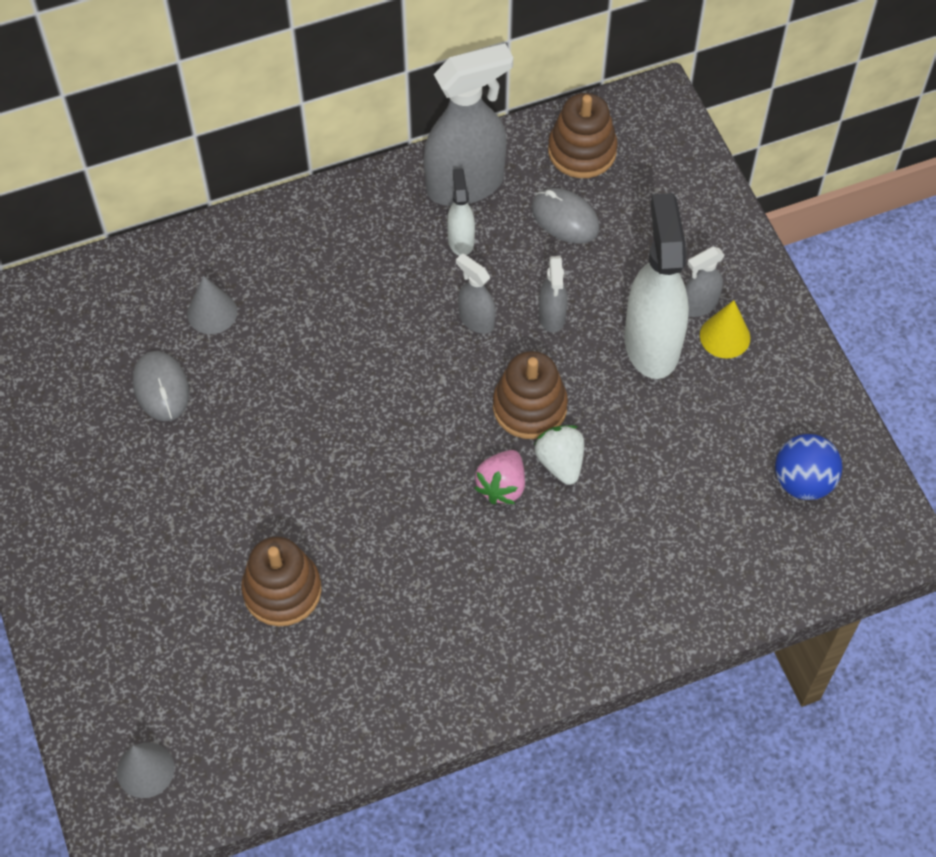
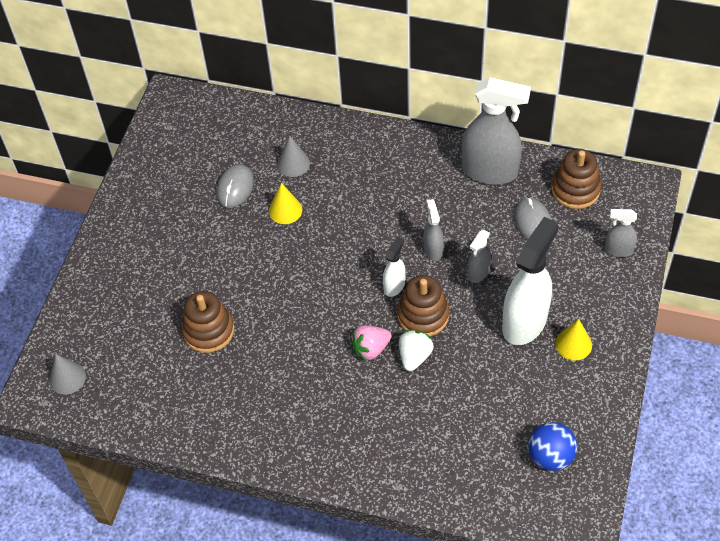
camera: 40 degrees right, 5 degrees down
(252, 378) = (285, 210): none -> yellow cone
(461, 240) = (461, 200): white spray bottle -> white spray bottle (394, 286)
(698, 305) = (572, 317): grey spray bottle -> grey spray bottle (618, 250)

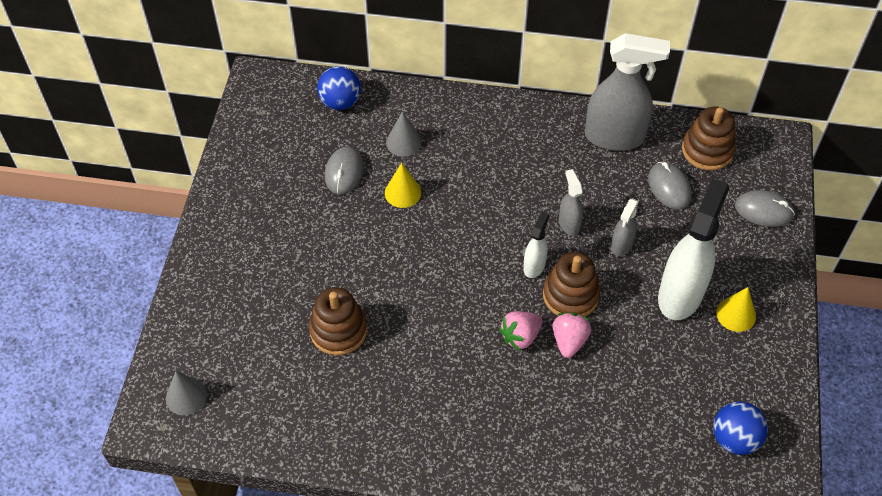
camera: 10 degrees left, 0 degrees up
(241, 122) = (340, 102): none -> blue ball
(414, 356) = (569, 341): white strawberry -> pink strawberry
(618, 250) = (763, 211): grey spray bottle -> grey mouse

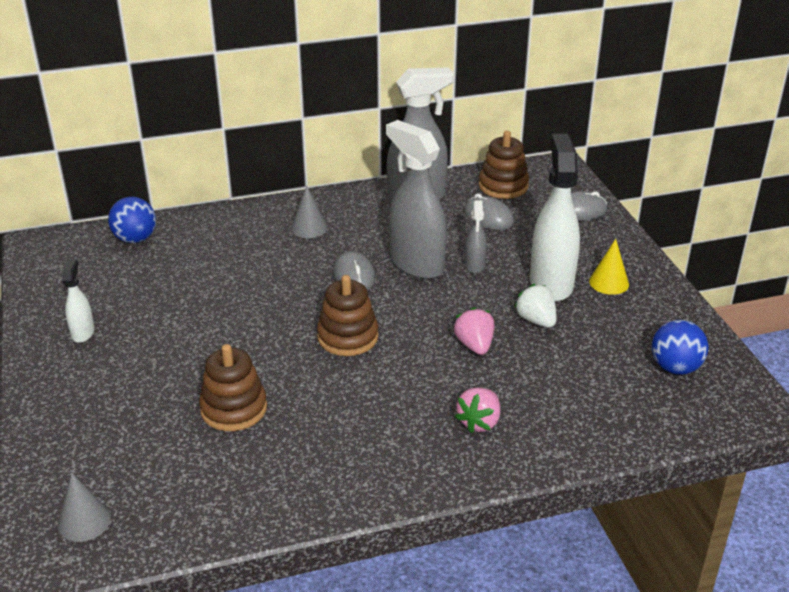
camera: 25 degrees left, 20 degrees down
(344, 172) = (169, 287): grey mouse -> grey mouse (354, 276)
(402, 192) = (239, 286): yellow cone -> none
(403, 142) = (218, 250): grey cone -> grey cone (309, 228)
(520, 336) = (425, 356): pink strawberry -> pink strawberry (479, 422)
(534, 266) = (404, 302): white spray bottle -> white spray bottle (83, 333)
(569, 224) = (416, 264): grey spray bottle -> grey spray bottle, size x2.05
(570, 295) = (452, 313): brown stacking toy -> brown stacking toy (347, 337)
(640, 334) = (536, 320): none -> white strawberry

